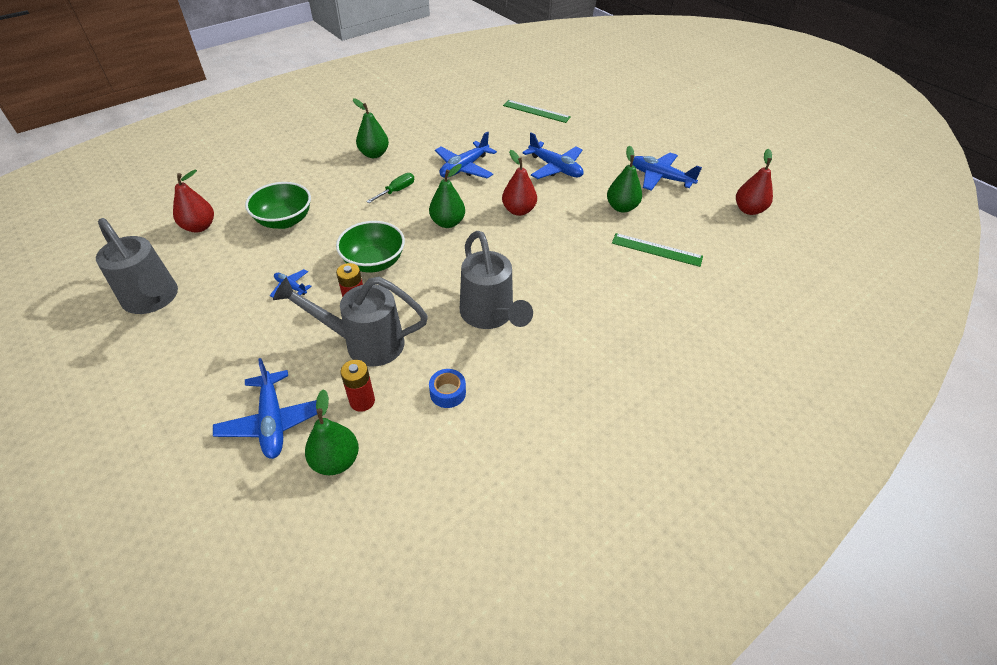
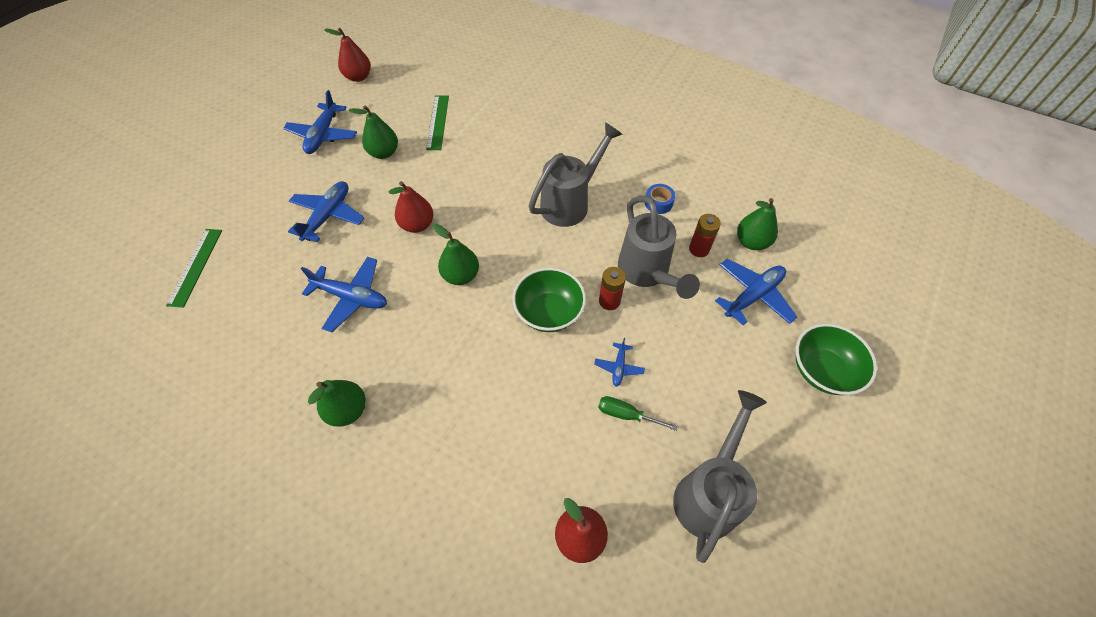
camera: 110 degrees left, 10 degrees up
(284, 220) = (524, 439): green bowl -> green bowl (822, 370)
(396, 191) = (421, 346): green screwdriver -> green screwdriver (626, 415)

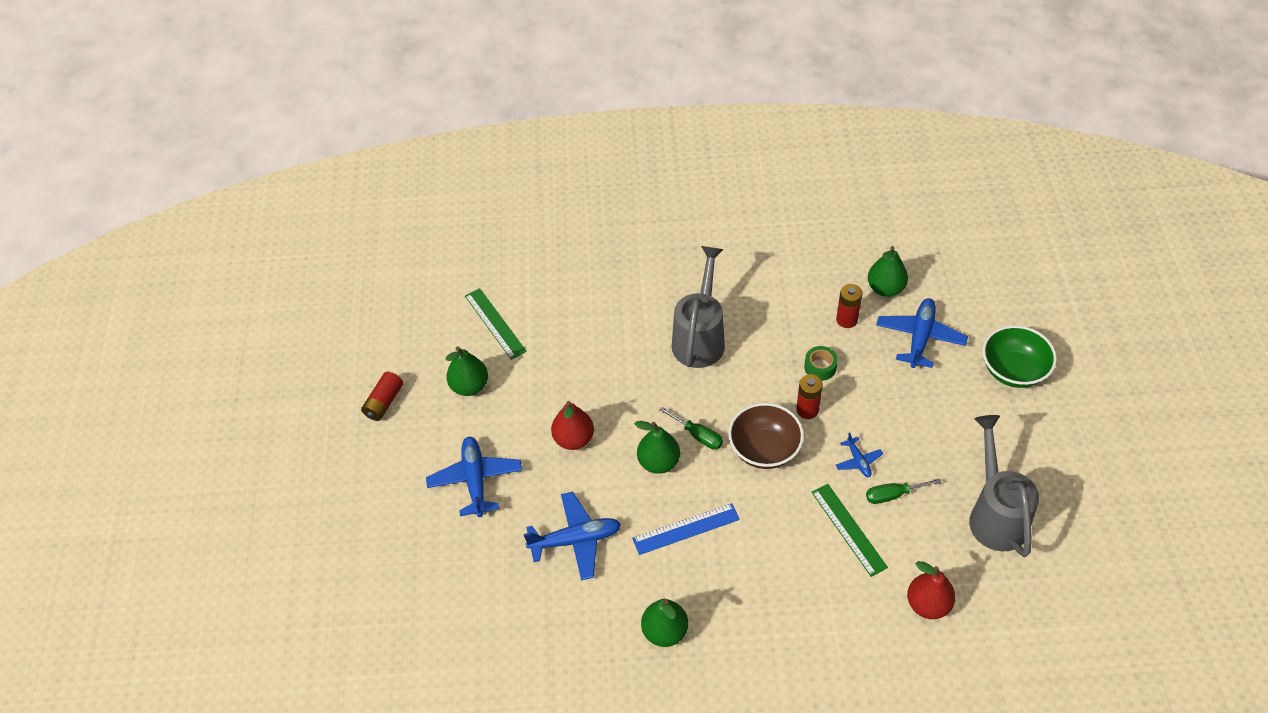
camera: 30 degrees left, 5 degrees down
(195, 266) = (389, 604): green ruler -> green ruler (848, 529)
(323, 135) = (384, 402): blue plane -> red battery
(358, 77) = (357, 317): red pear -> none
(436, 338) = (686, 529): none -> blue ruler
(507, 272) = (698, 435): none -> green screwdriver
(549, 312) = (764, 449): green bowl -> brown bowl
(647, 274) = (820, 367): grey watering can -> green tape
(658, 203) = (779, 294): blue tape -> none

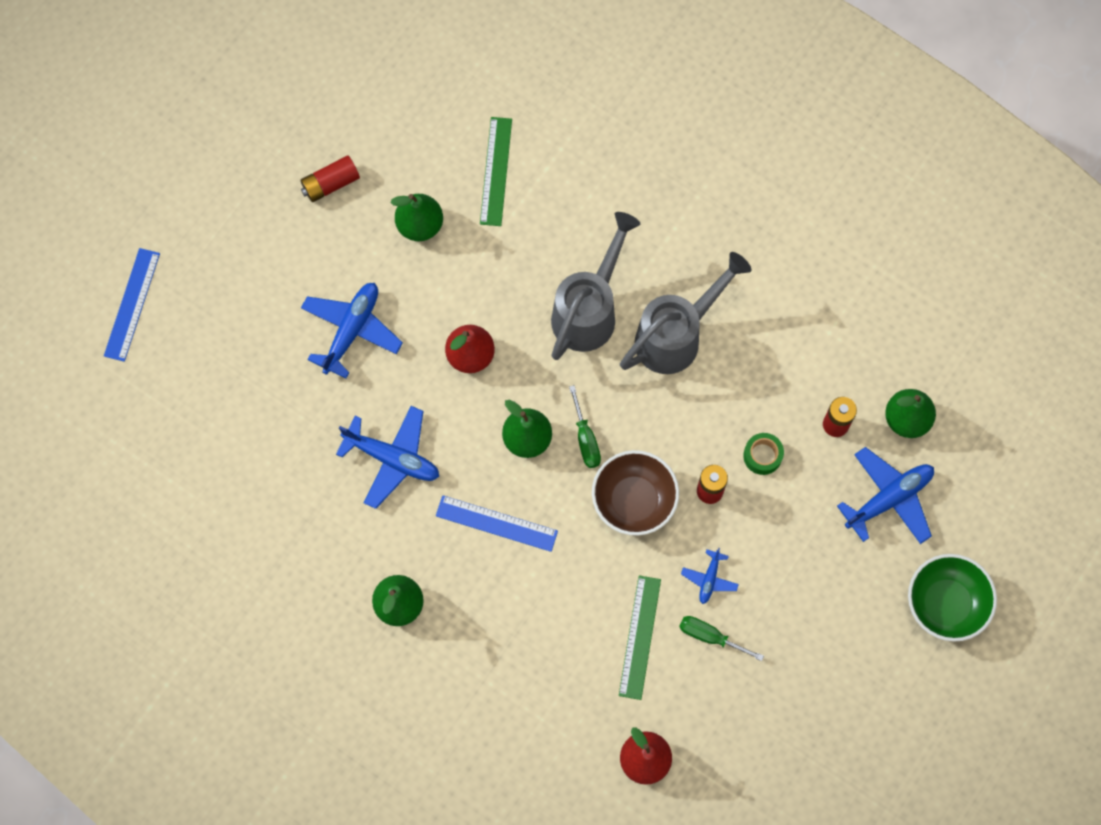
camera: 35 degrees right, 20 degrees up
(292, 574) = (132, 304): none -> blue ruler
(995, 514) = (786, 727): grey watering can -> grey watering can (589, 309)

